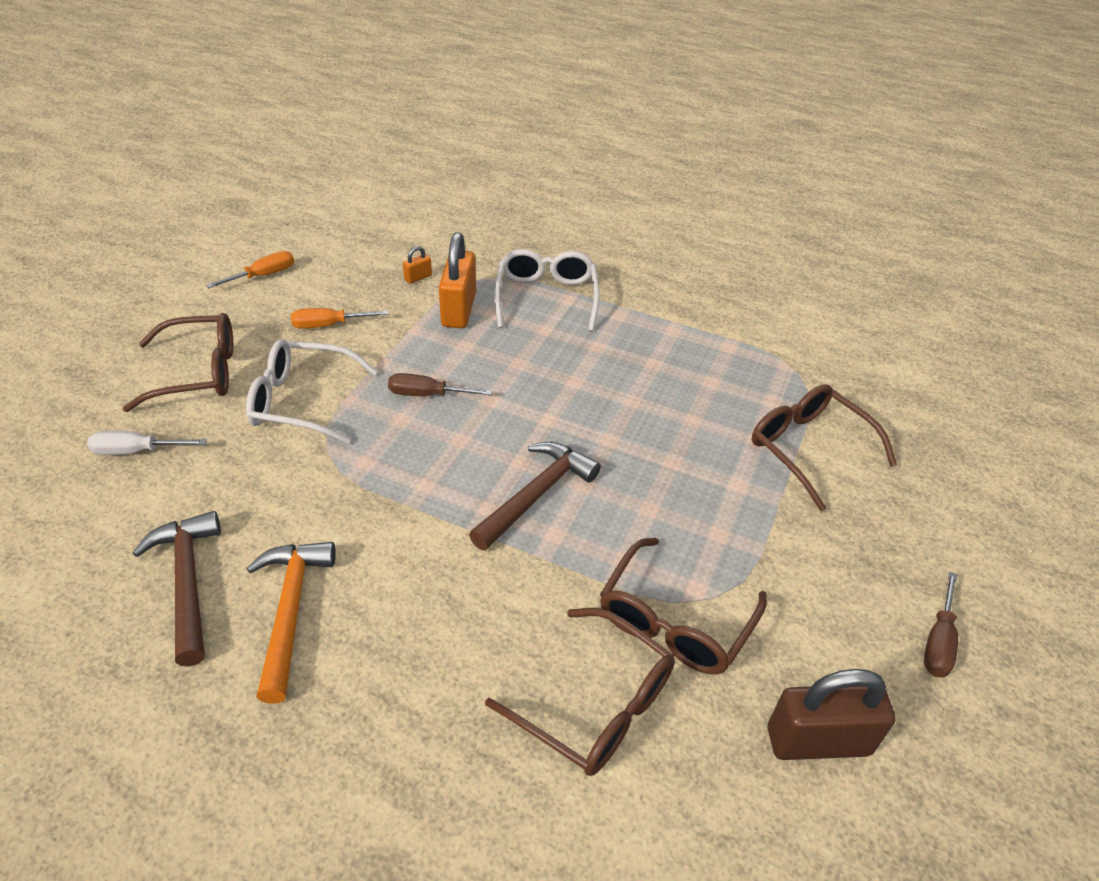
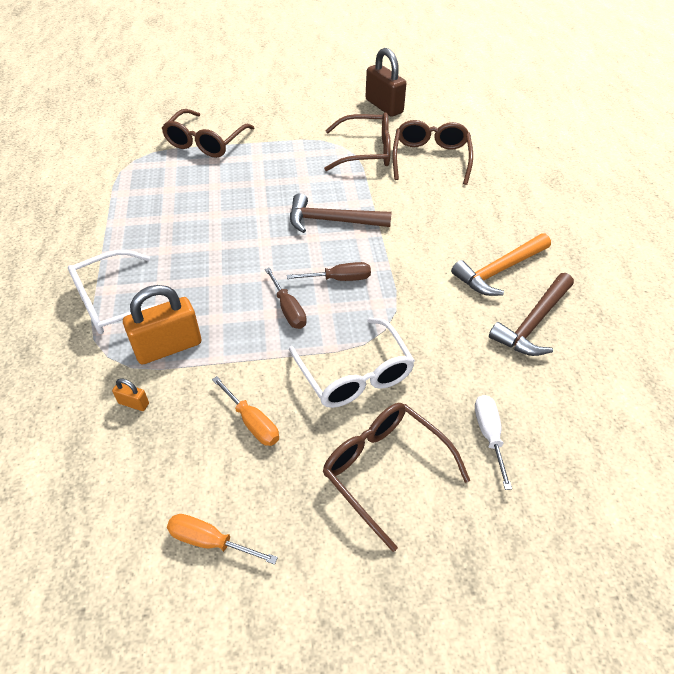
camera: 120 degrees left, 5 degrees up
(137, 451) = (489, 435): white screwdriver -> white screwdriver turned 150 degrees counterclockwise
(938, 641) = (304, 89): brown screwdriver -> brown screwdriver (339, 279)

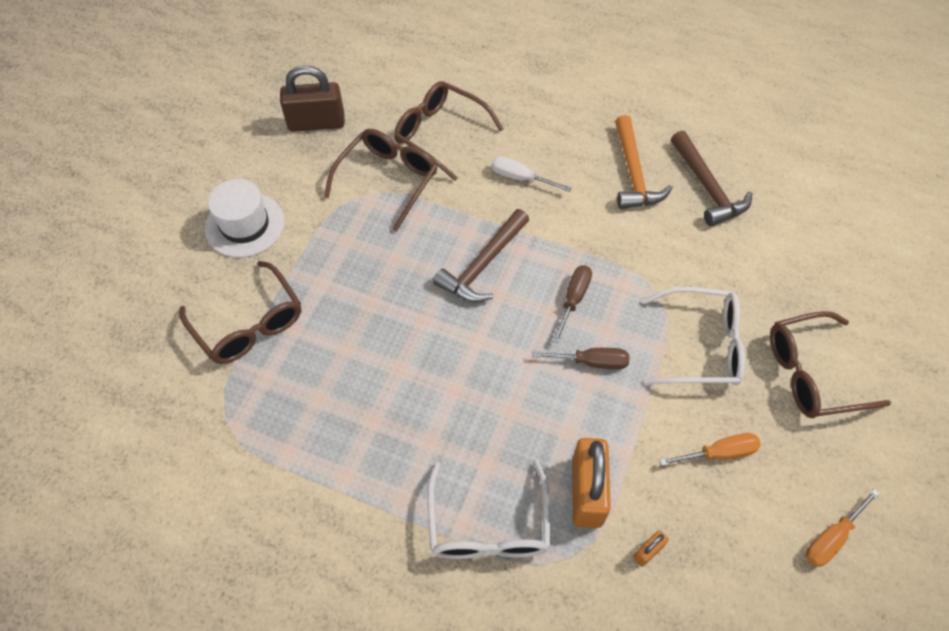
camera: 60 degrees left, 10 degrees up
(277, 112) = (245, 225): none -> white hat
(489, 435) = (808, 284): white screwdriver -> white screwdriver (521, 178)

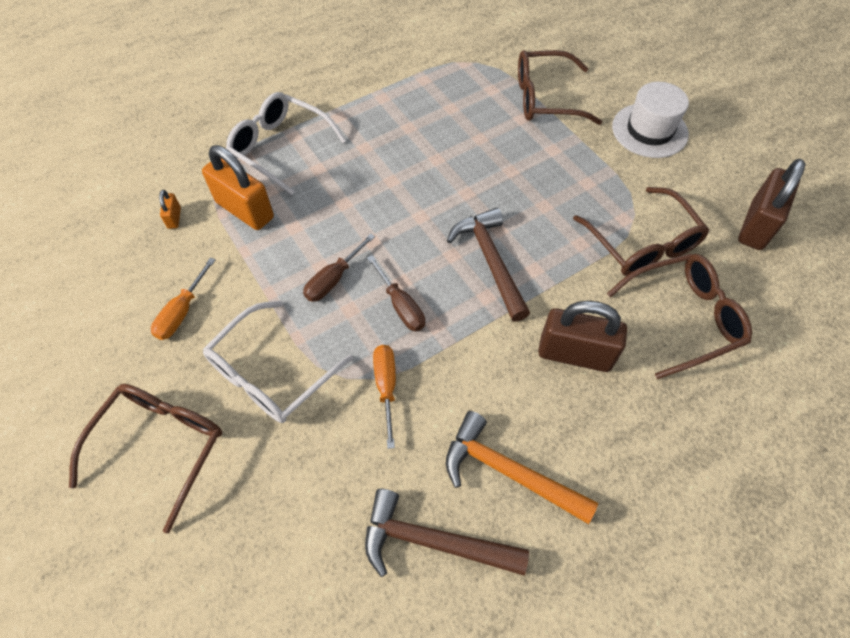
camera: 125 degrees right, 0 degrees up
(521, 178) = (575, 354): white screwdriver -> brown padlock
(832, 537) = (54, 337): orange screwdriver -> orange screwdriver (386, 387)

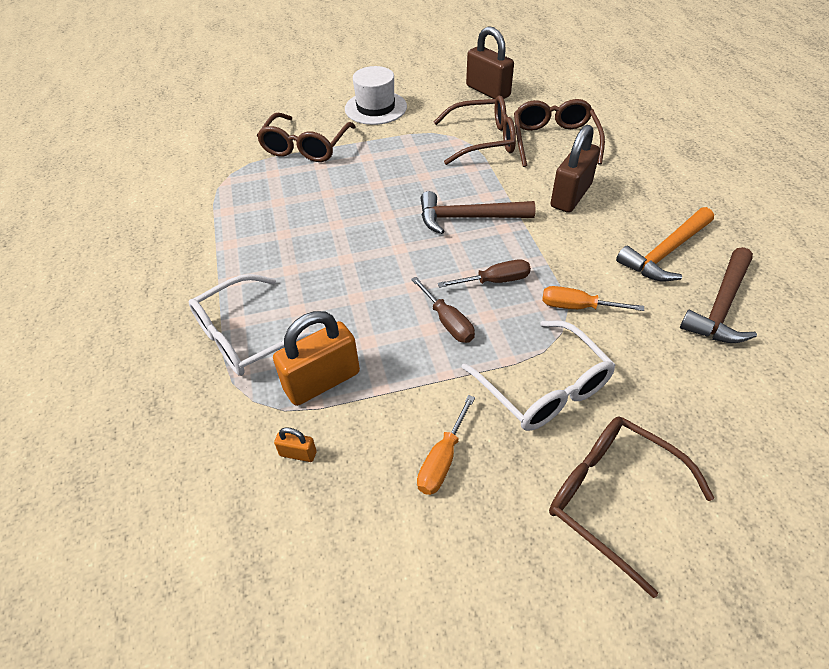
camera: 70 degrees left, 10 degrees down
(182, 311) = (442, 459): orange screwdriver -> orange screwdriver turned 75 degrees clockwise

